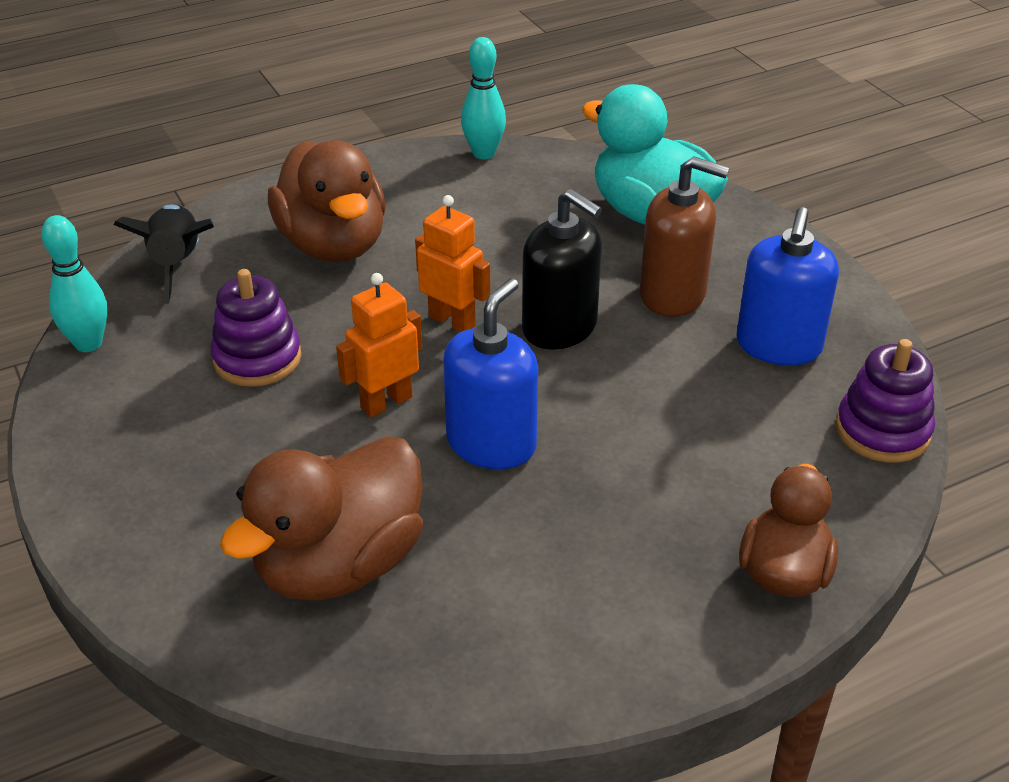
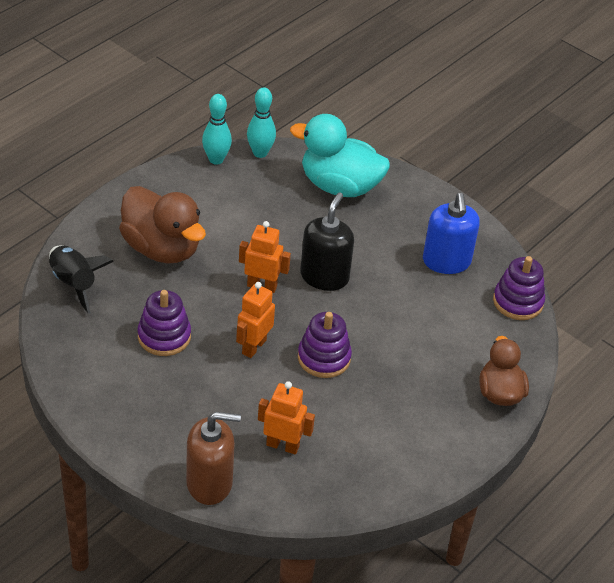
camera: 25 degrees left, 5 degrees up
(88, 344) = (56, 350): turquoise bowling pin -> turquoise bowling pin (260, 153)
(339, 565) = (282, 445): brown duck -> orange robot
(491, 444) = (324, 358): blue soap dispenser -> purple stacking toy
(560, 328) = (324, 277): black soap dispenser -> black soap dispenser turned 90 degrees counterclockwise
(673, 295) = (376, 240): brown soap dispenser -> brown soap dispenser (209, 483)

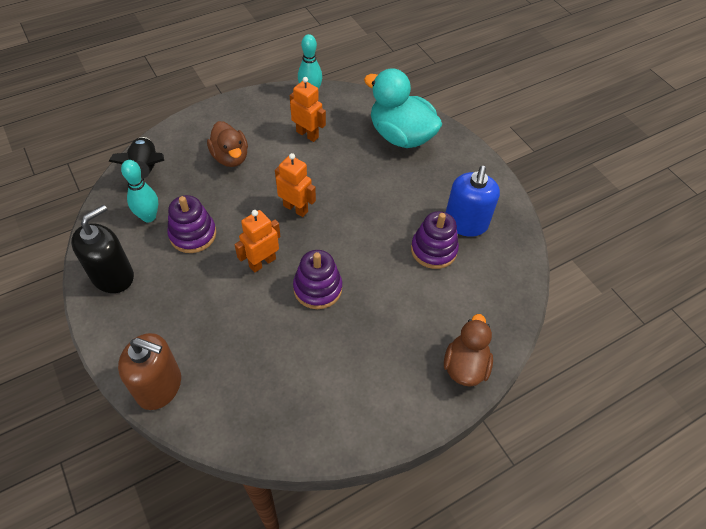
camera: 20 degrees right, 10 degrees up
(162, 248) = (230, 157): brown duck -> brown duck, size x0.64
(260, 153) = (348, 95): turquoise bowling pin -> turquoise bowling pin (149, 217)
(282, 445) = (241, 366): orange robot -> orange robot (307, 134)
(324, 277) = (352, 212): black soap dispenser -> black soap dispenser (113, 276)
(518, 302) = (517, 277): purple stacking toy -> purple stacking toy (433, 250)

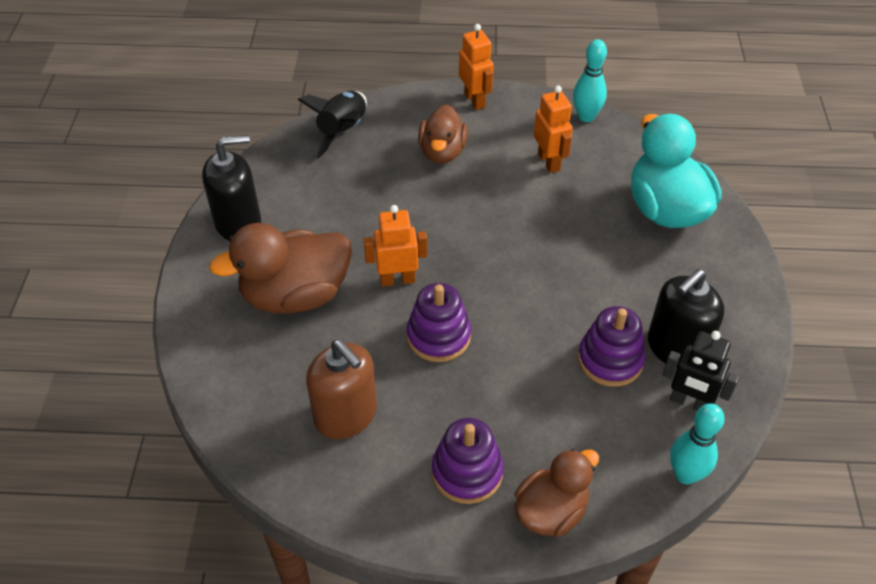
camera: 35 degrees right, 5 degrees down
(149, 217) = (314, 179): turquoise bowling pin -> turquoise bowling pin (685, 474)
(159, 386) = (207, 353): brown soap dispenser -> brown soap dispenser (346, 415)
(193, 234) = (345, 217): purple stacking toy -> purple stacking toy (467, 472)
(196, 309) = (295, 295): none -> brown duck
(295, 208) = (476, 238): orange robot -> orange robot (475, 100)
(465, 223) = (676, 348): blue soap dispenser -> black soap dispenser
(495, 253) = (689, 402): none -> black robot

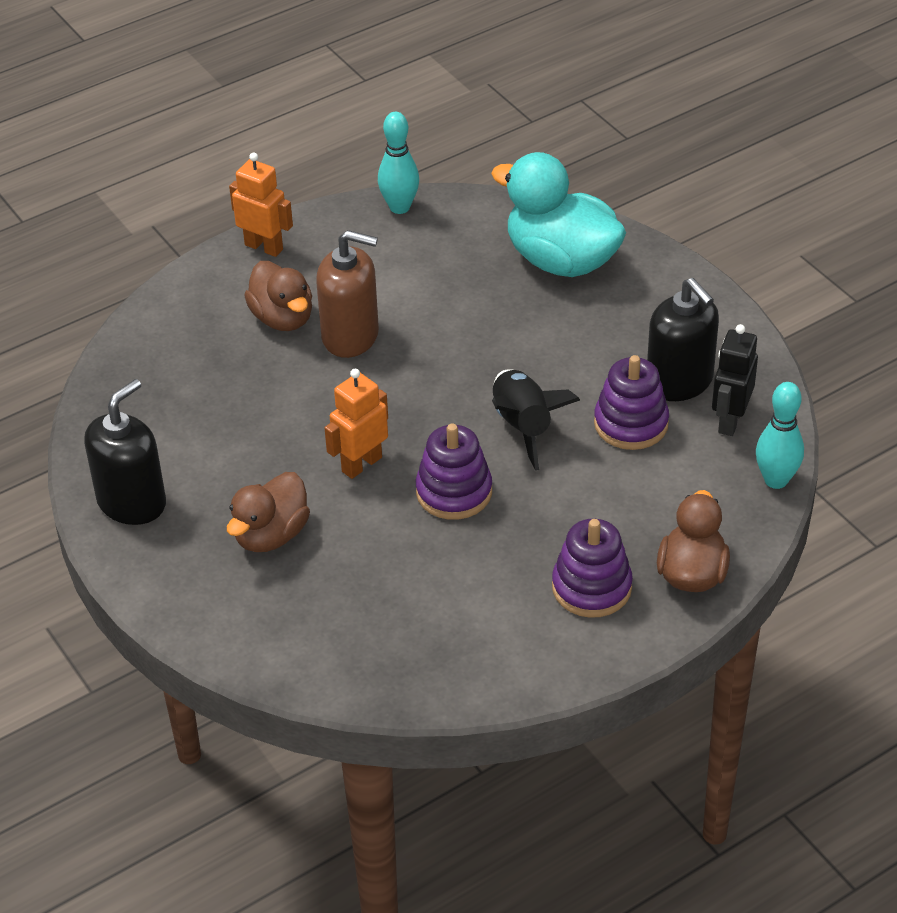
camera: 35 degrees left, 5 degrees down
(295, 295) = (271, 535): brown duck -> brown duck, size x0.64
(343, 131) = (149, 352): black rocket -> black rocket (523, 427)
(346, 415) = (434, 608): brown soap dispenser -> brown soap dispenser (350, 336)
(549, 162) = (404, 272): orange robot -> none
(676, 348) = (679, 381): black soap dispenser -> black soap dispenser turned 45 degrees counterclockwise
(689, 402) = (730, 421): black robot -> black robot turned 120 degrees clockwise

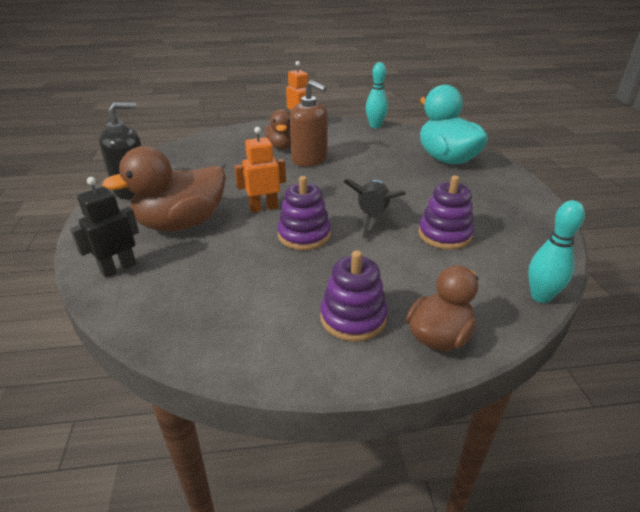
camera: 25 degrees right, 10 degrees down
(271, 535) = (181, 223): brown duck -> brown duck, size x1.57
(679, 381) = (491, 223): black soap dispenser -> none
(730, 421) = (518, 252): black robot -> black robot (118, 268)

